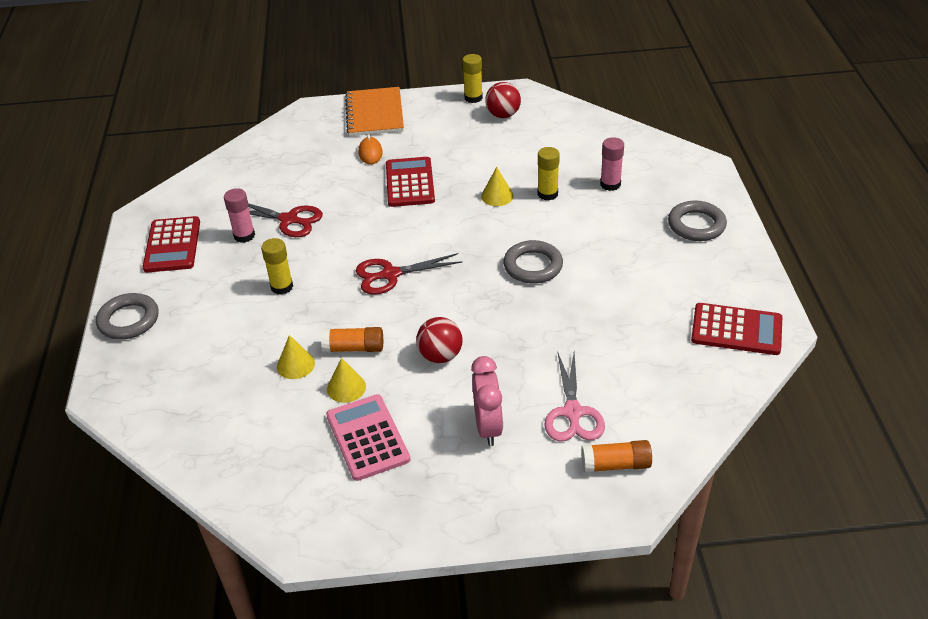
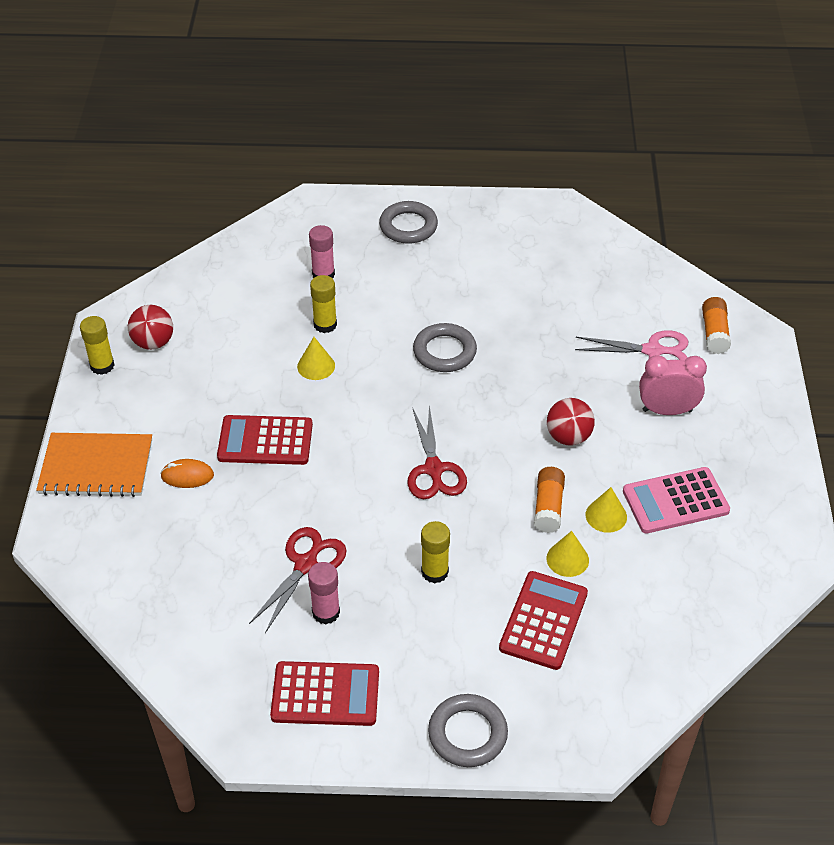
camera: 85 degrees left, 5 degrees up
(736, 330) = (561, 231): red calculator -> red calculator (544, 621)

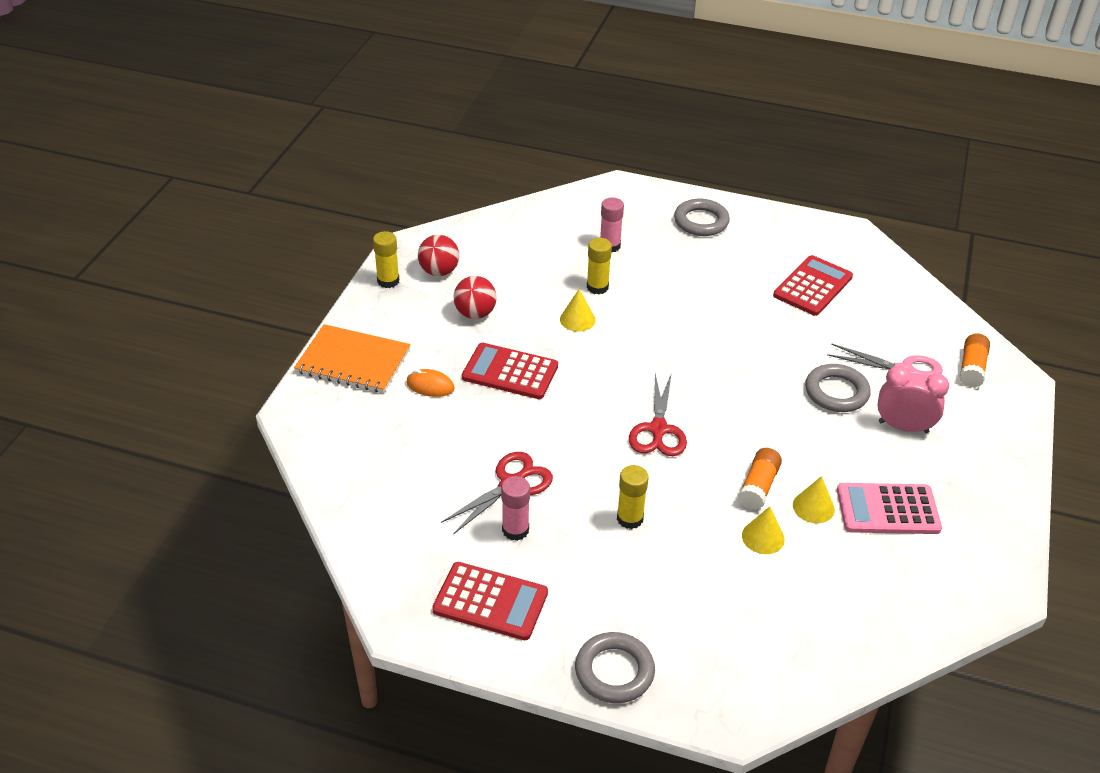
camera: 15 degrees right, 5 degrees down
(444, 352) = (701, 332): grey ring -> grey ring (836, 392)
(544, 621) = (722, 587): red calculator -> red calculator (813, 286)
(568, 437) = (797, 429): red ball -> red ball (475, 313)

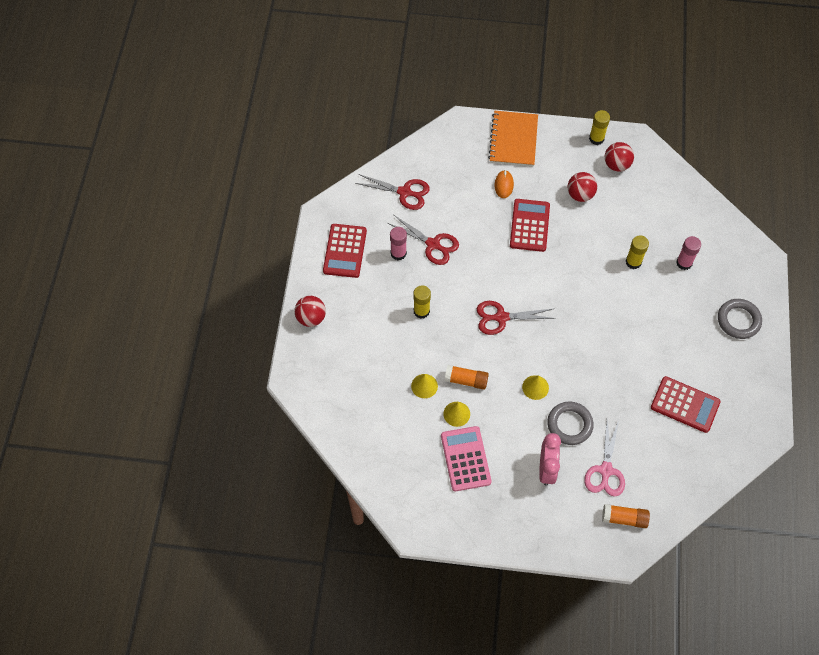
camera: 80 degrees right, 20 degrees up
(400, 502) = (405, 192): none -> red scissors
(577, 319) = (594, 255): yellow cone -> yellow cone (535, 387)
(614, 671) = (311, 318): grey ring -> red ball

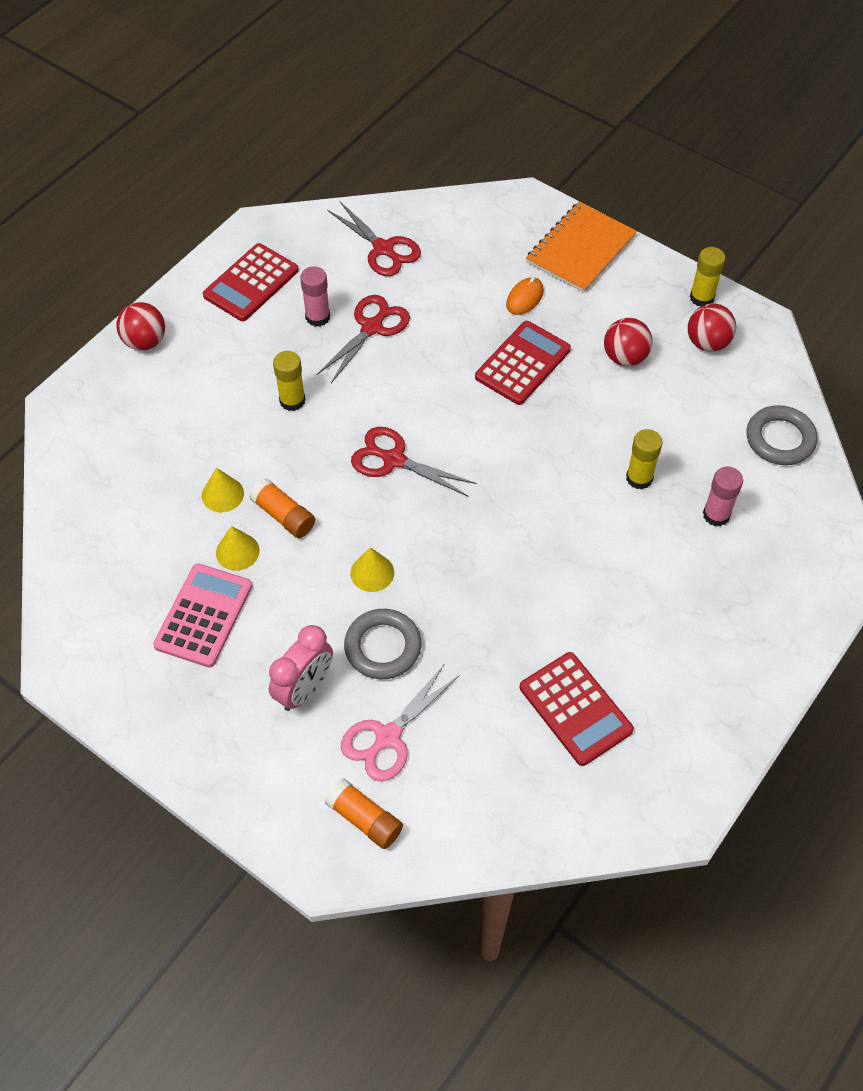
camera: 30 degrees right, 5 degrees down
(433, 244) = (372, 327): red scissors -> red scissors turned 120 degrees counterclockwise
(738, 320) = (745, 633): grey ring -> grey ring (780, 439)

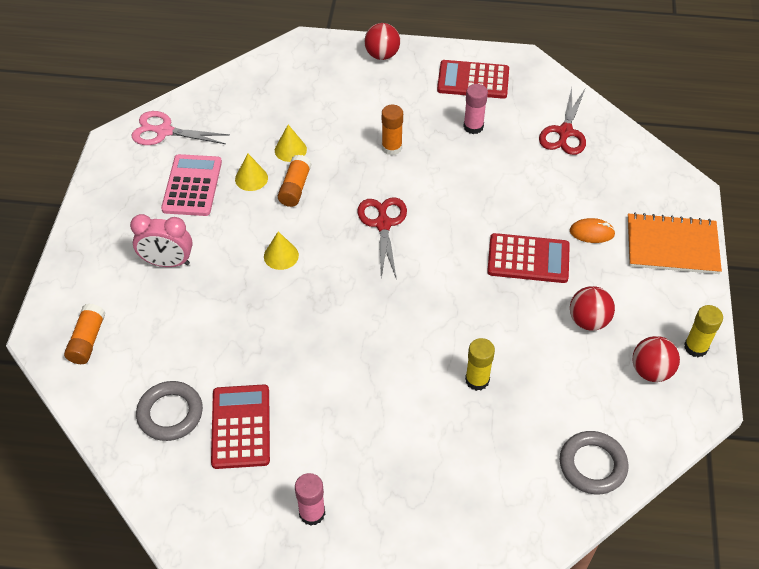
camera: 60 degrees right, 5 degrees down
(204, 615) = (192, 186): pink calculator -> pink calculator turned 75 degrees counterclockwise
(292, 400) = (392, 147): yellow glue stick -> orange glue stick
(372, 327) = (489, 159): red scissors -> none
(383, 647) = (225, 289): grey ring -> grey ring (170, 413)
(388, 737) = (156, 324): pink scissors -> pink scissors (164, 131)
(575, 709) = (241, 427): red calculator -> red calculator turned 150 degrees clockwise
(716, 515) = (480, 448): pink glue stick -> pink glue stick (312, 513)

